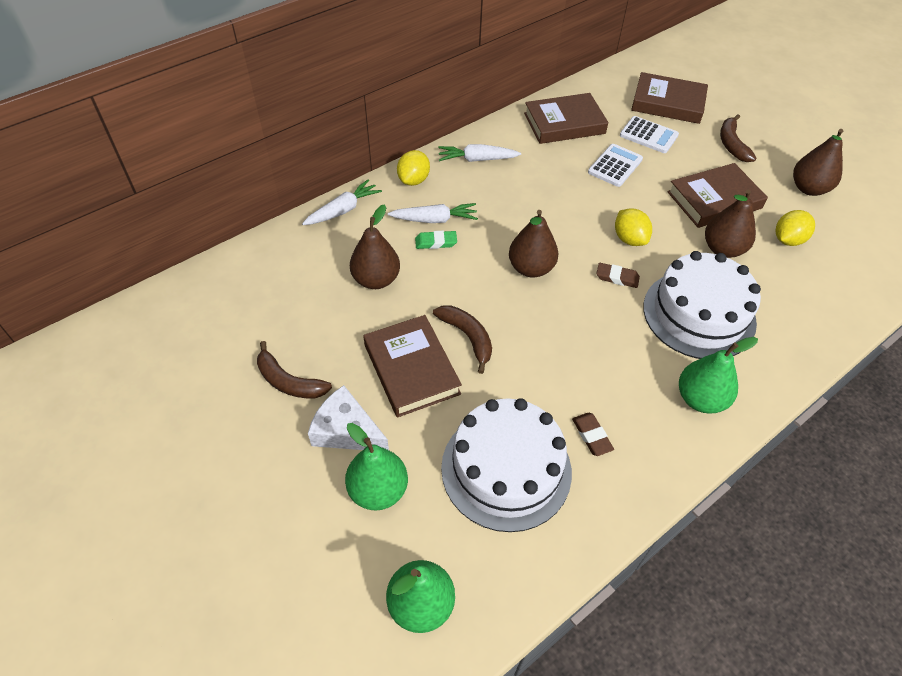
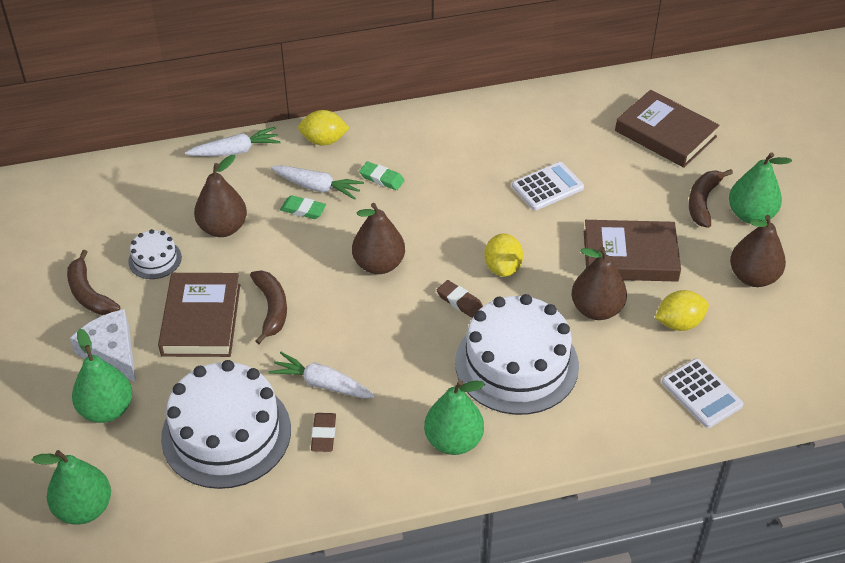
camera: 25 degrees right, 5 degrees down
(332, 328) = (155, 259): none -> white cake
(413, 180) = (324, 141): yellow lemon -> yellow lemon turned 45 degrees clockwise
(477, 159) = (403, 137): white carrot -> white carrot (322, 384)
(483, 197) = (381, 178): none -> green eraser
(564, 123) = (526, 125): brown book -> none
(648, 135) = (612, 164): white calculator -> white calculator (701, 394)
(770, 144) = (750, 215): none -> green pear

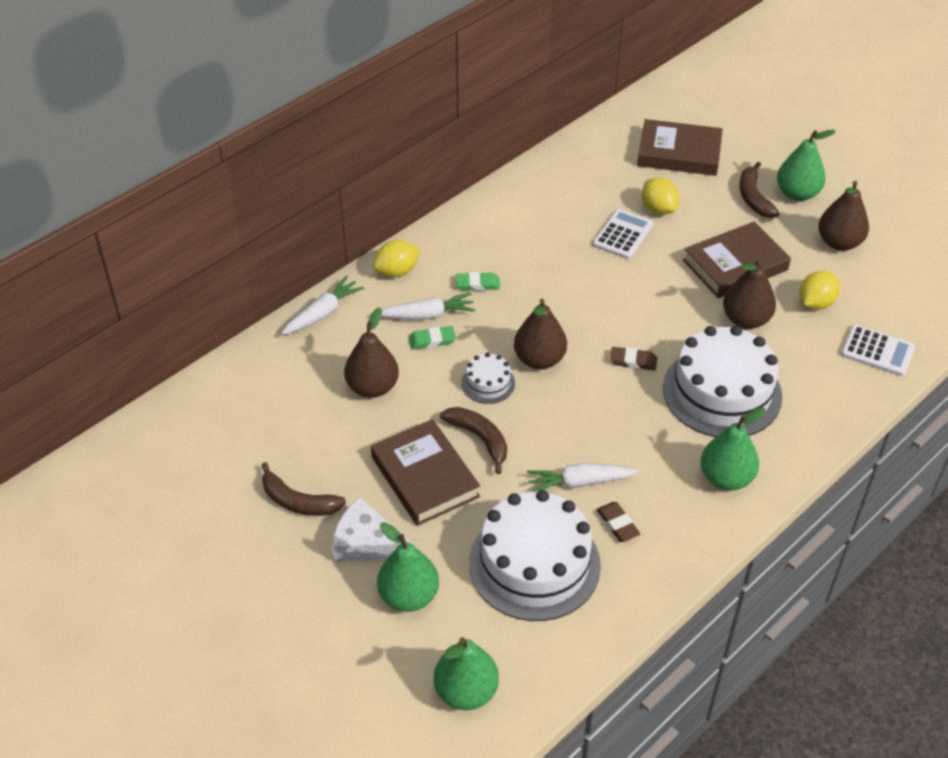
camera: 30 degrees left, 0 degrees up
(155, 259) = (333, 443): white cake -> white cake (488, 383)
(502, 267) = (644, 318): yellow lemon -> yellow lemon (658, 209)

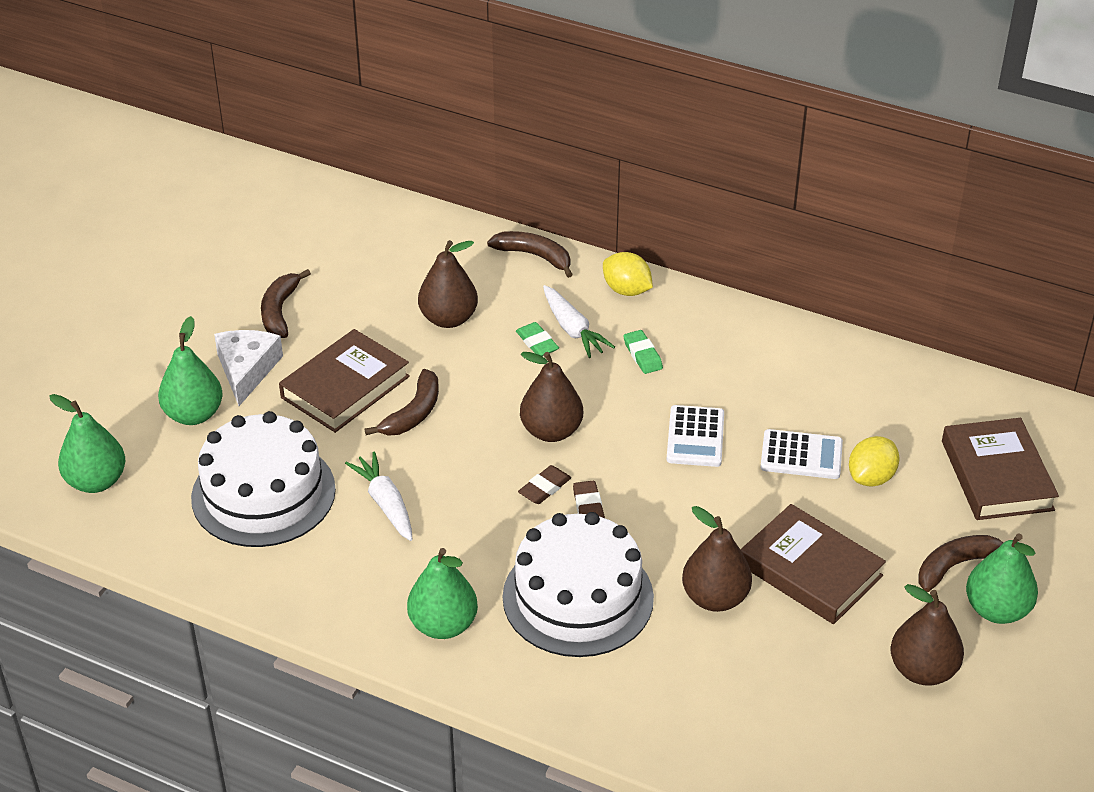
camera: 70 degrees right, 5 degrees down
(323, 313) = (534, 256): white carrot -> brown banana
(488, 383) = (495, 400): white cake -> none
(617, 524) = (339, 546): brown eraser -> brown eraser (544, 488)
(816, 303) = (786, 663): yellow lemon -> none
(877, 351) = (729, 741): white calculator -> white calculator (695, 437)

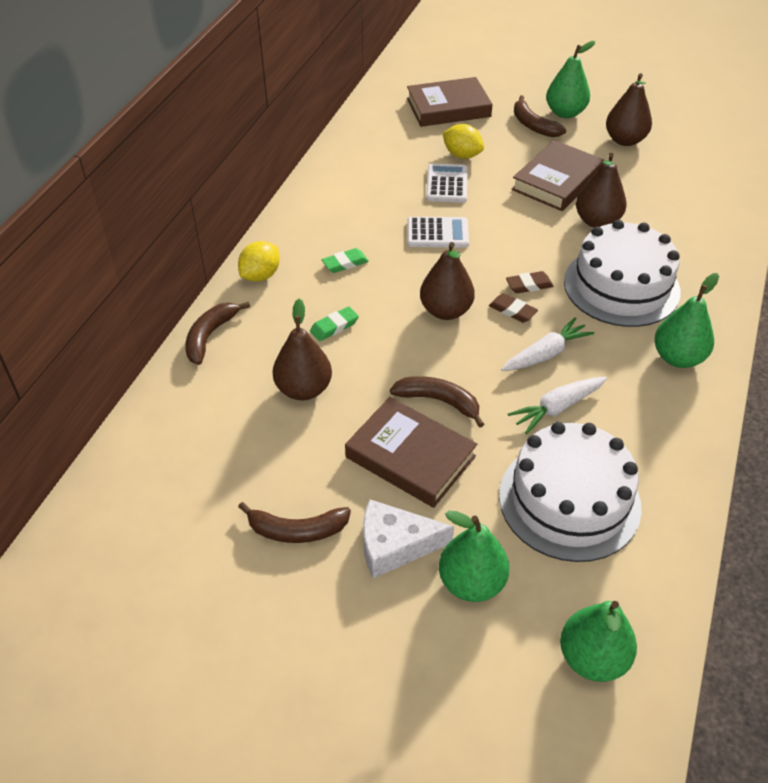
camera: 95 degrees left, 5 degrees up
(573, 329) = (315, 305): white carrot -> white carrot (546, 354)

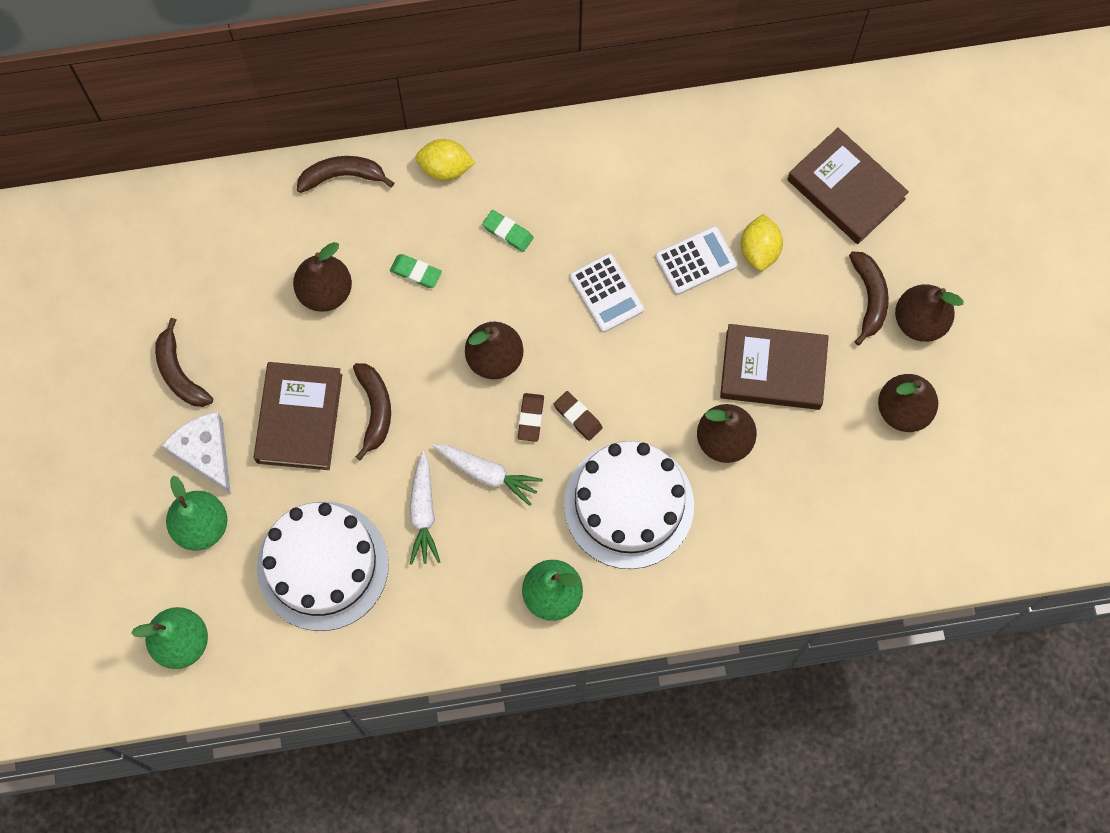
camera: 60 degrees right, 25 degrees up
(533, 125) = (869, 298): brown banana -> brown banana turned 150 degrees clockwise
(557, 408) = (423, 513): white carrot -> white carrot turned 120 degrees counterclockwise
(565, 113) = (920, 321): green pear -> brown pear

